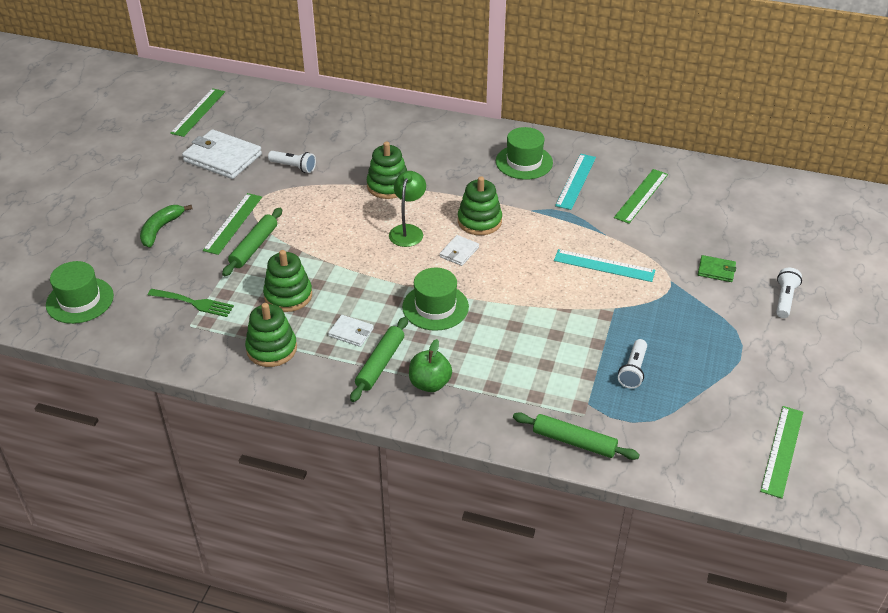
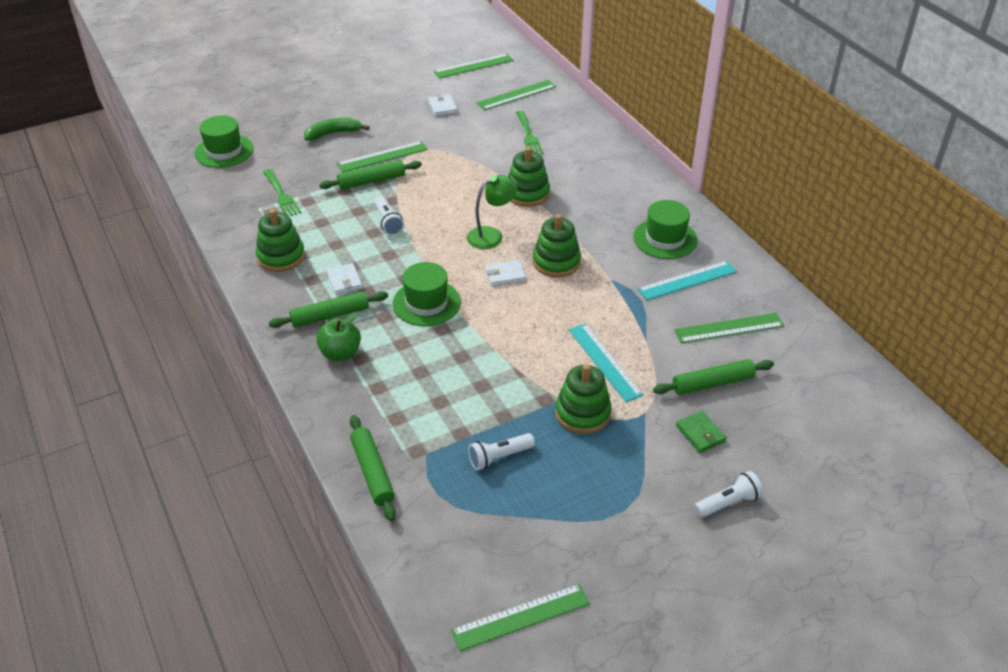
camera: 45 degrees right, 0 degrees up
(222, 158) = (442, 107): white wallet -> white wallet, size x0.49
(268, 117) = (516, 95): none -> green ruler
(288, 295) = (343, 228): green stacking toy -> green stacking toy (583, 413)
(294, 167) = (480, 141): white flashlight -> white flashlight (388, 222)
(324, 143) = (528, 135): none -> green fork
(680, 236) = (712, 383): none -> green rolling pin

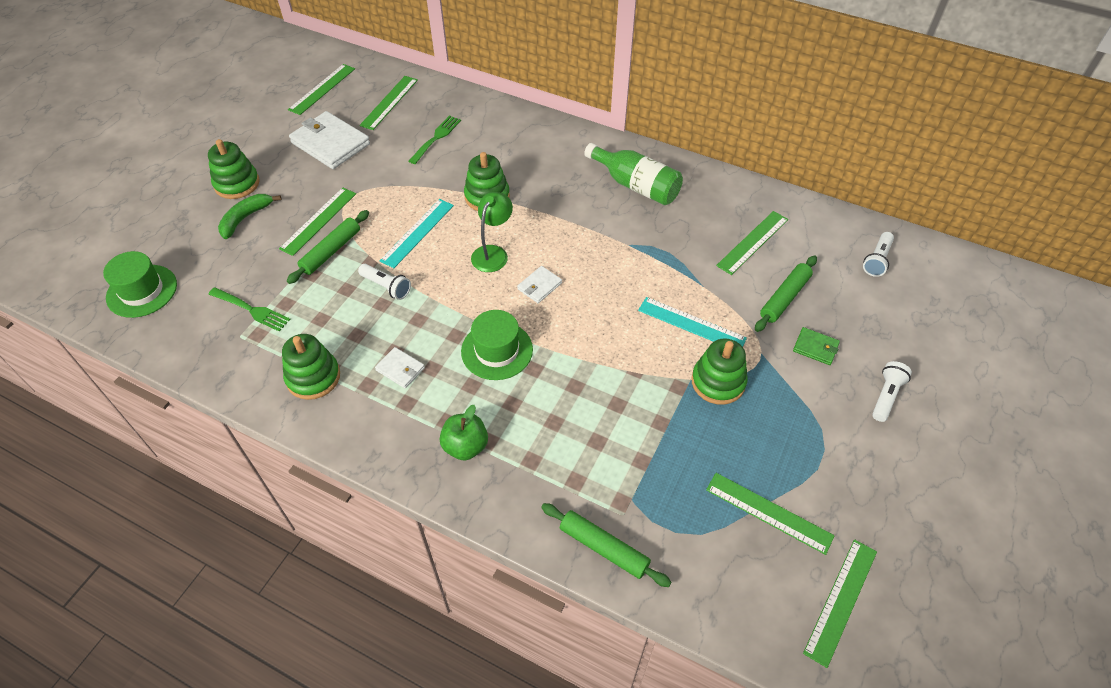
camera: 35 degrees left, 10 degrees up
(330, 316) = (420, 413): green rolling pin -> none
(442, 107) = (330, 143): white wallet -> white wallet, size x2.04
(499, 457) = (692, 464): white flashlight -> white flashlight (877, 260)
(526, 524) = (769, 512): none -> green ruler
(528, 135) = (436, 138): green fork -> green fork turned 105 degrees counterclockwise
(556, 262) = (571, 251): green stacking toy -> green stacking toy (237, 184)
(665, 239) = (636, 185): green hat -> green bottle
(687, 280) = (686, 215): turquoise ruler -> turquoise ruler (417, 233)

